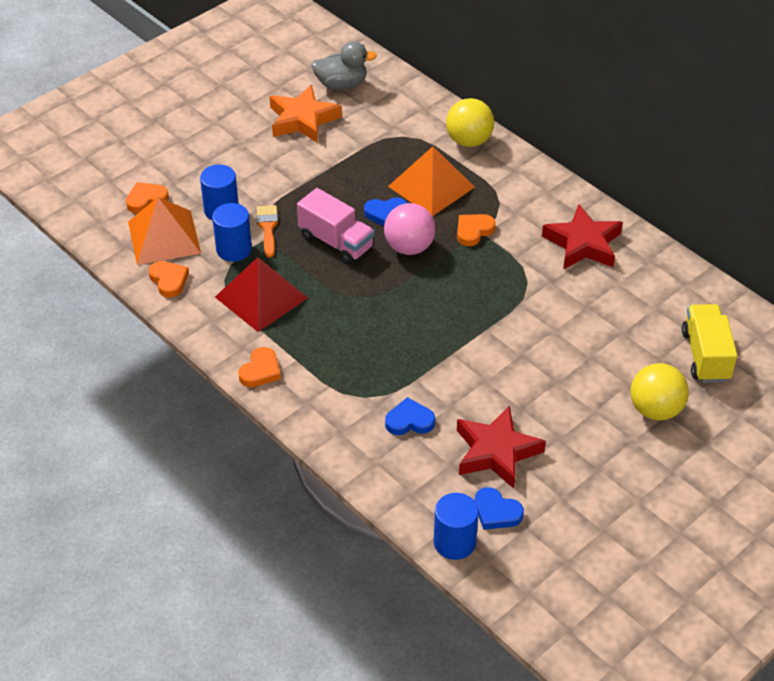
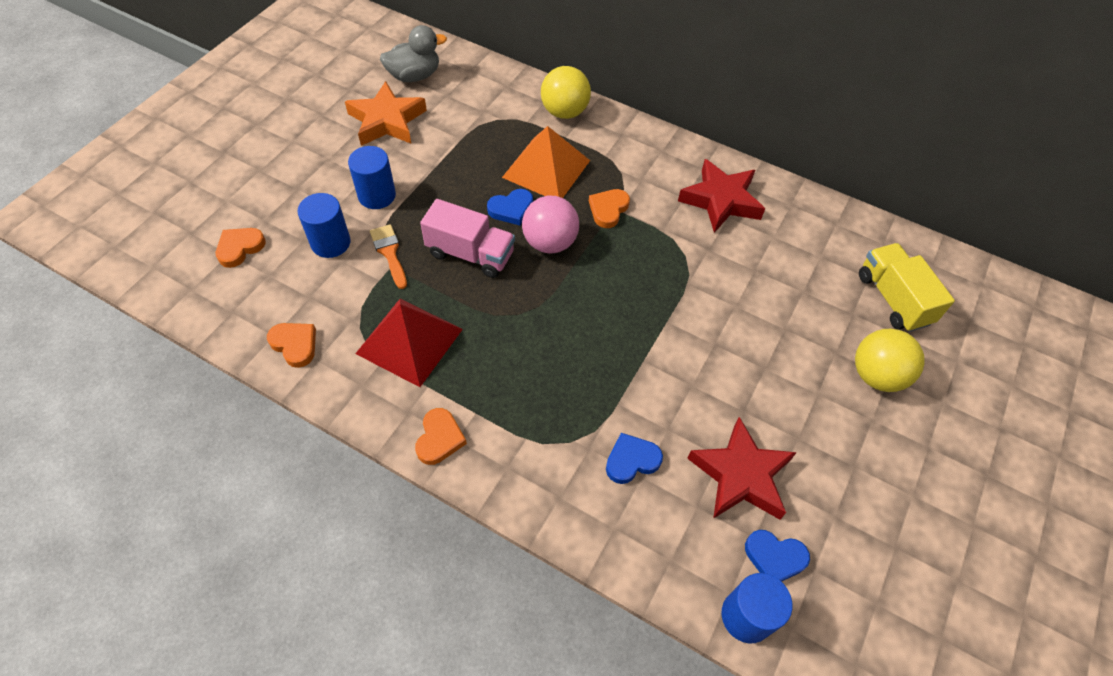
camera: 20 degrees left, 10 degrees up
(164, 237) = (273, 290): orange pyramid -> none
(234, 249) = (359, 287): blue cylinder -> blue cylinder (377, 195)

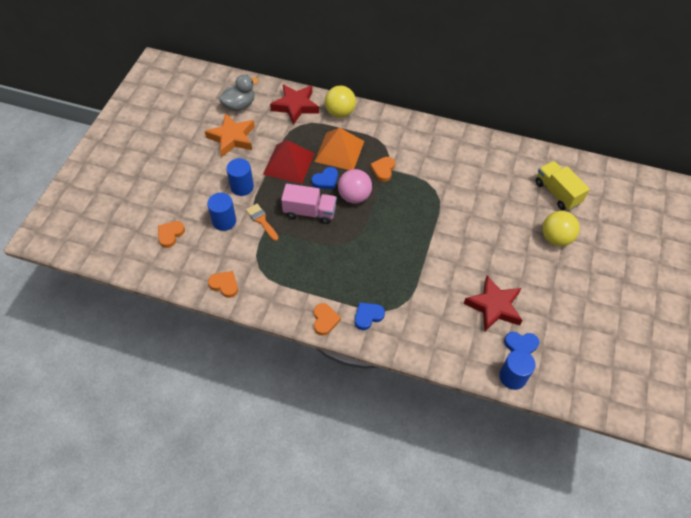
camera: 10 degrees left, 0 degrees up
(409, 341) = (290, 270): red pyramid -> red pyramid (289, 163)
(631, 460) = (433, 310): blue heart -> blue heart (368, 316)
(721, 200) = (447, 152): red star -> red star (295, 106)

